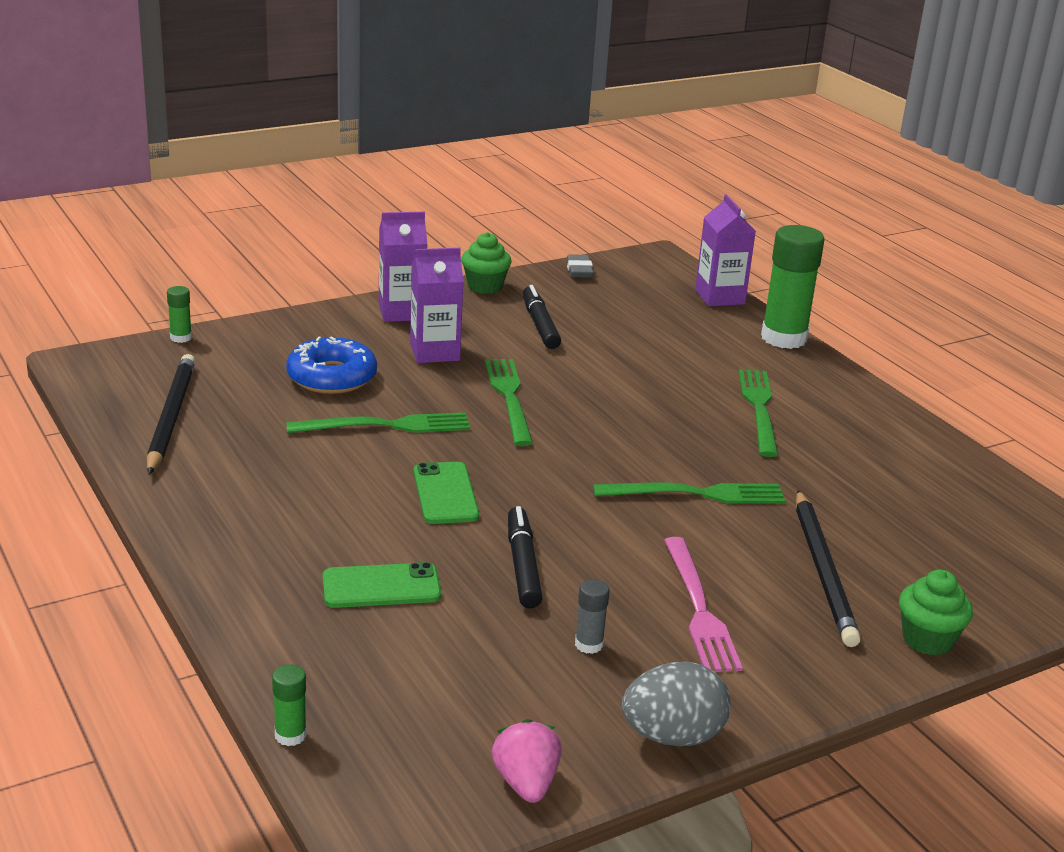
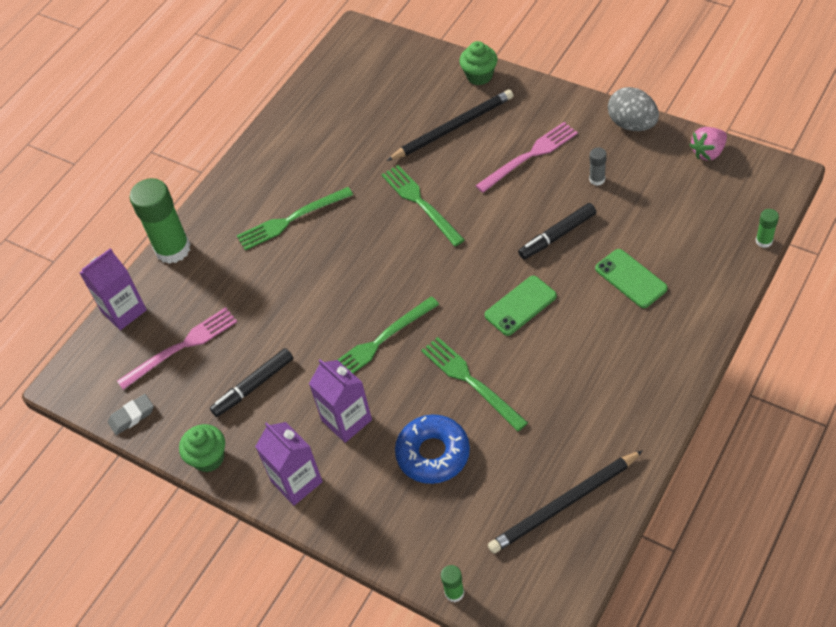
camera: 110 degrees left, 25 degrees up
(636, 309) = (182, 347): none -> pink fork

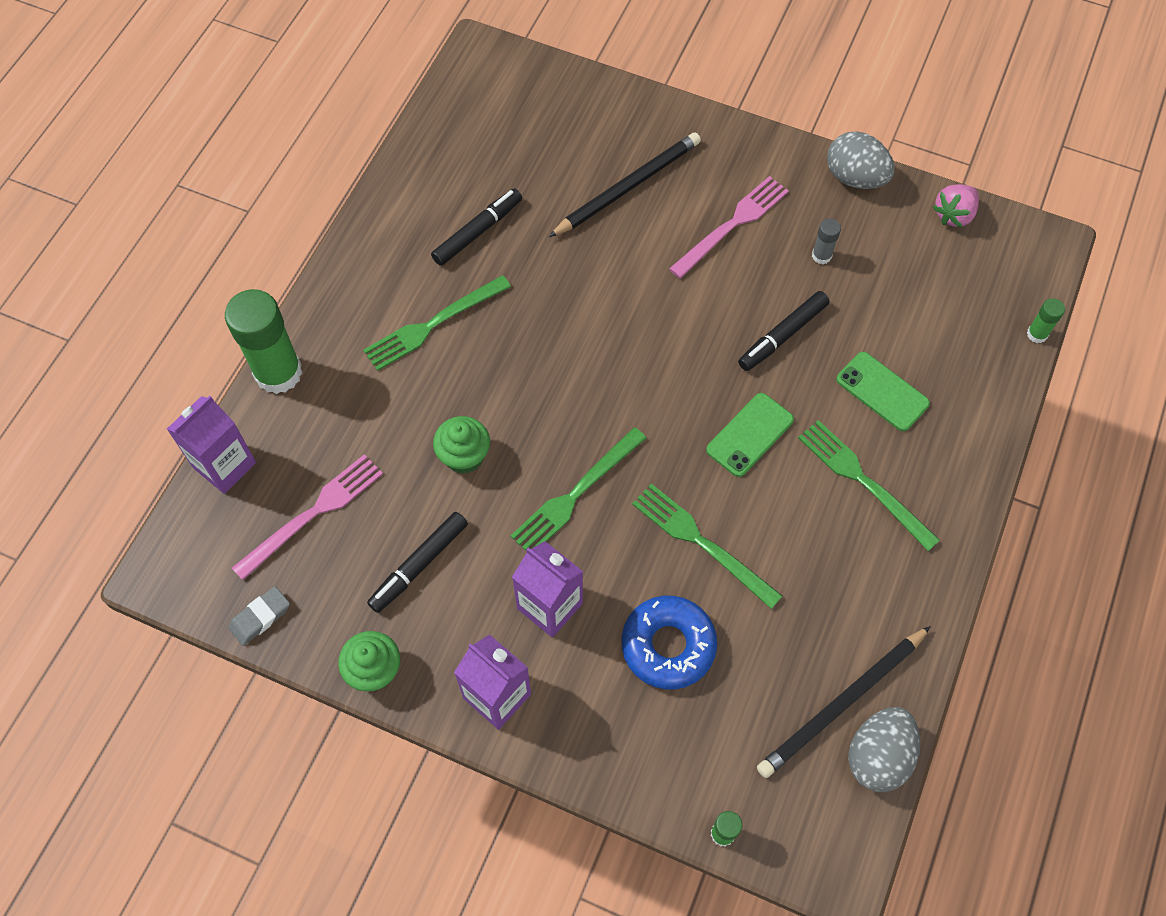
camera: 15 degrees left, 10 degrees up
(335, 156) = (478, 232): none -> black marker
(420, 203) = (601, 295): green fork -> green fork (863, 481)
(479, 76) = (651, 112): green cupcake -> green cupcake (464, 456)
(587, 545) = (878, 756): none -> grey egg

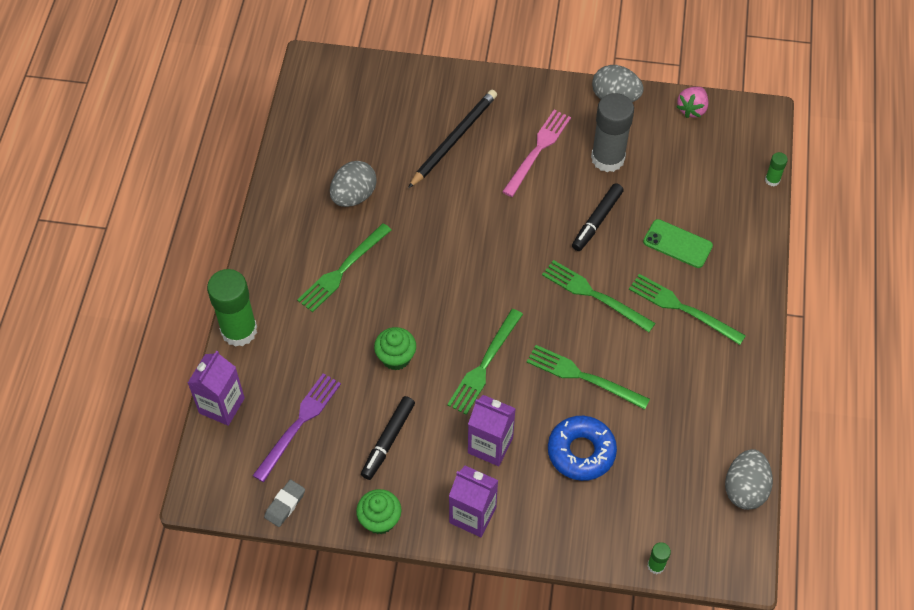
camera: 15 degrees left, 5 degrees down
(313, 514) = (299, 424): pink fork -> purple fork
(478, 232) = (354, 196): black marker -> grey egg
(749, 435) = (594, 295): green phone -> green fork
(821, 256) = (607, 158): grey glue stick -> grey glue stick, size x2.26
(842, 703) = (711, 460): black pencil -> none

